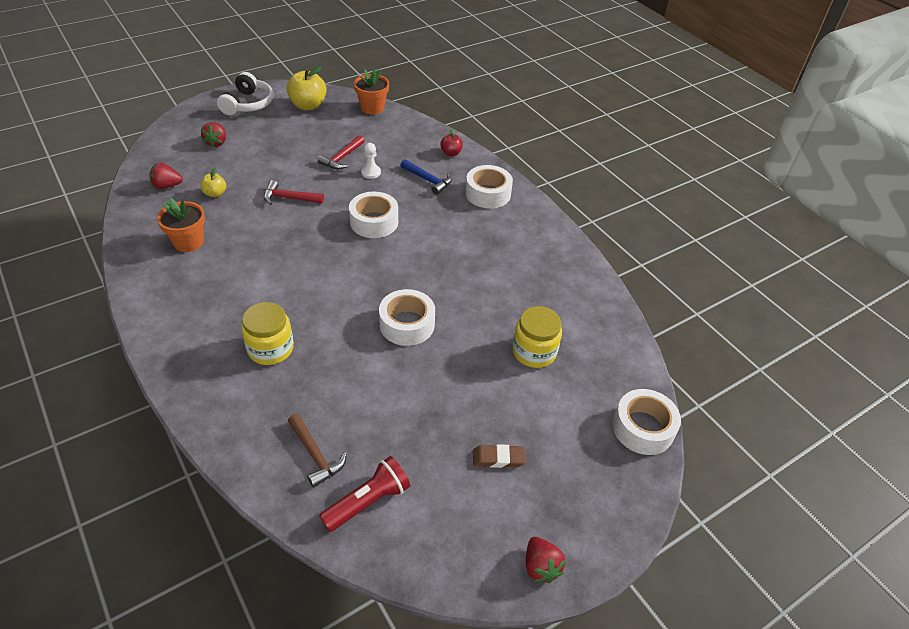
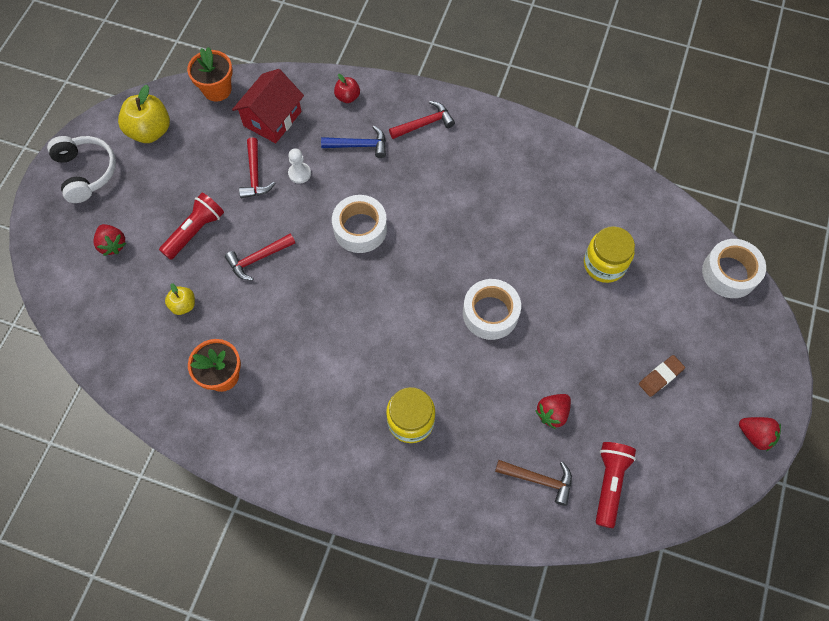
camera: 35 degrees left, 20 degrees up
(167, 186) = (126, 331): red strawberry -> red strawberry (552, 413)
(270, 163) = (195, 231): none -> red flashlight
(388, 138) = (272, 119): none -> red house
(488, 193) = (424, 124): white tape -> red hammer

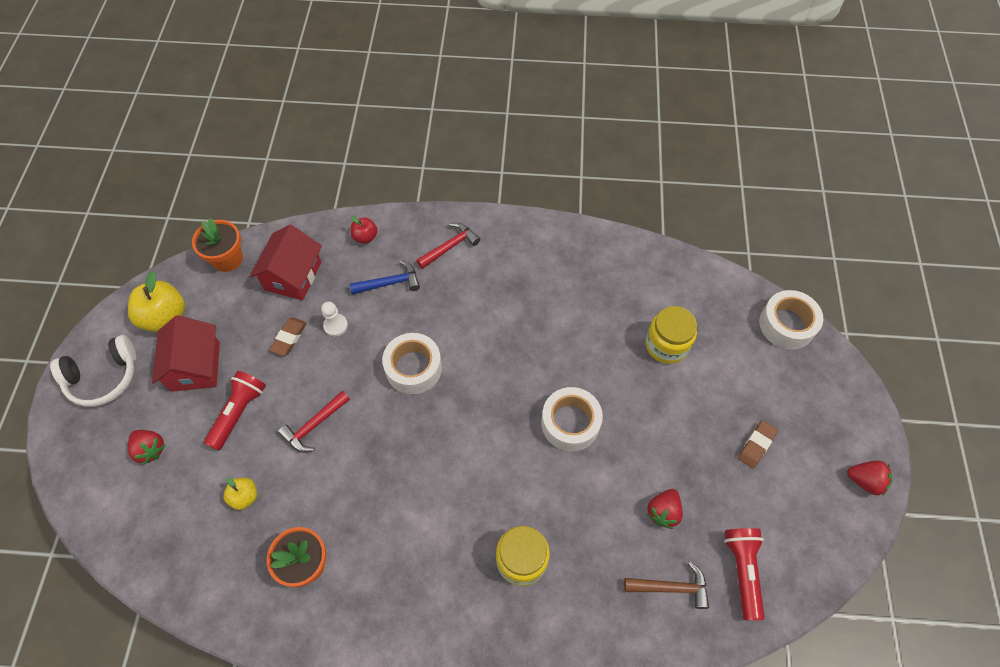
camera: 15 degrees left, 5 degrees down
(86, 172) = (103, 377): white headphones -> white headphones turned 105 degrees clockwise
(167, 181) = (195, 366): none -> red house
(255, 175) = (289, 338): red hammer -> brown eraser

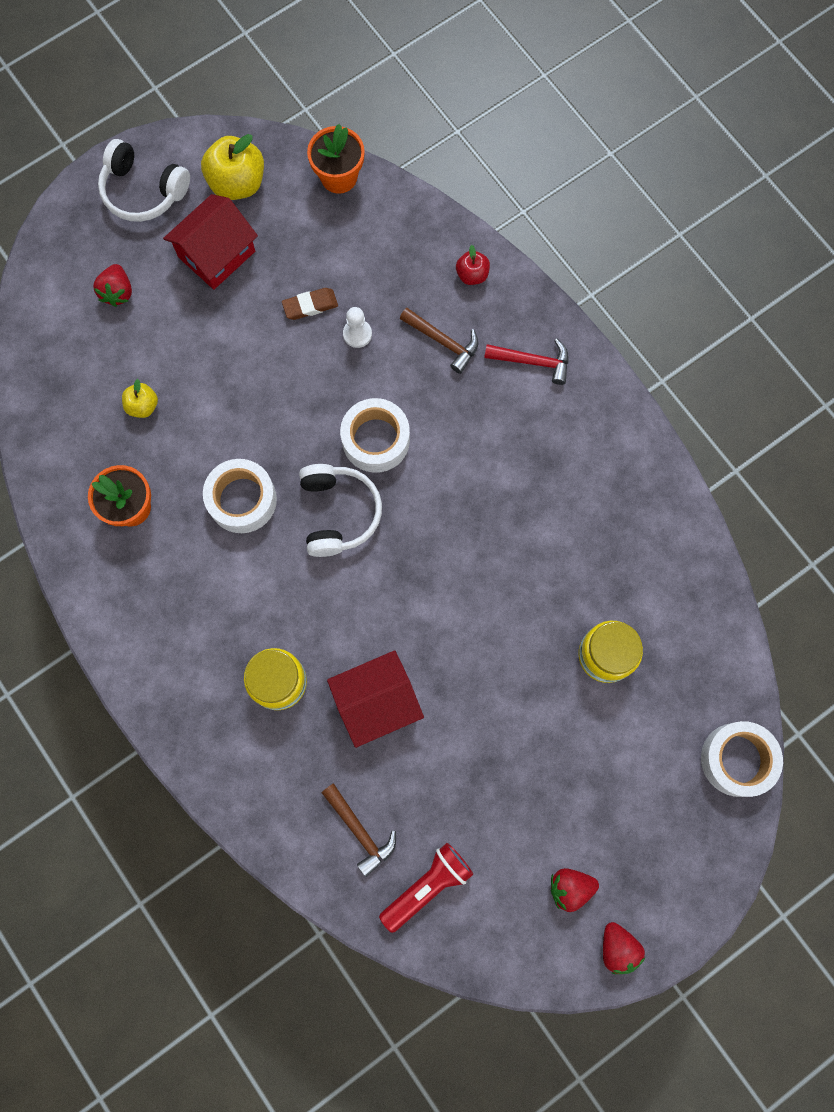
camera: 50 degrees right, 15 degrees up
(238, 413) = (207, 331): red flashlight -> none
(293, 276) = (373, 250): red house -> red house (376, 701)
(314, 425) = (249, 404): red hammer -> none
(390, 283) = (443, 342): blue hammer -> brown hammer
(440, 428) = (338, 513): none -> white headphones
(570, 423) = (442, 625): white tape -> white tape (242, 500)
(663, 512) = (425, 774): red strawberry -> red strawberry (570, 887)
(756, 445) = (567, 817): brown eraser -> none

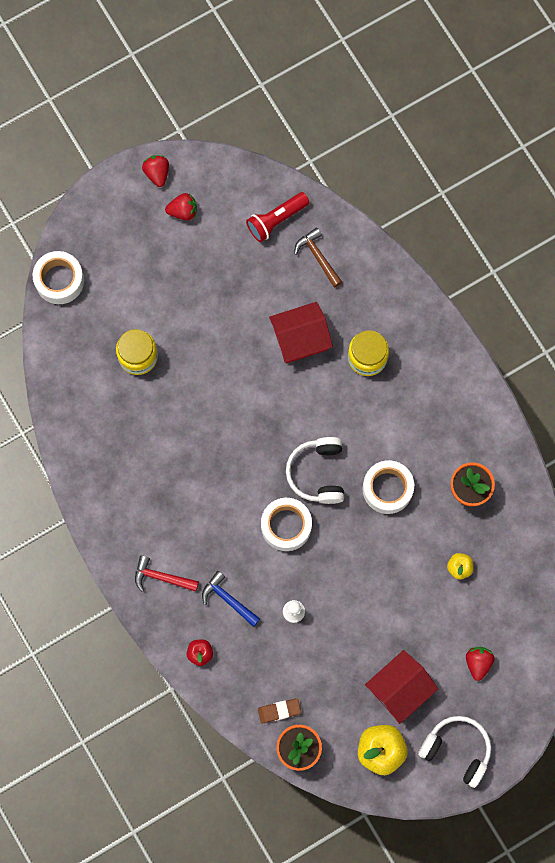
camera: 175 degrees left, 0 degrees up
(310, 305) = (328, 638): brown eraser -> brown eraser (279, 711)
(443, 342) = (228, 599): brown hammer -> blue hammer

